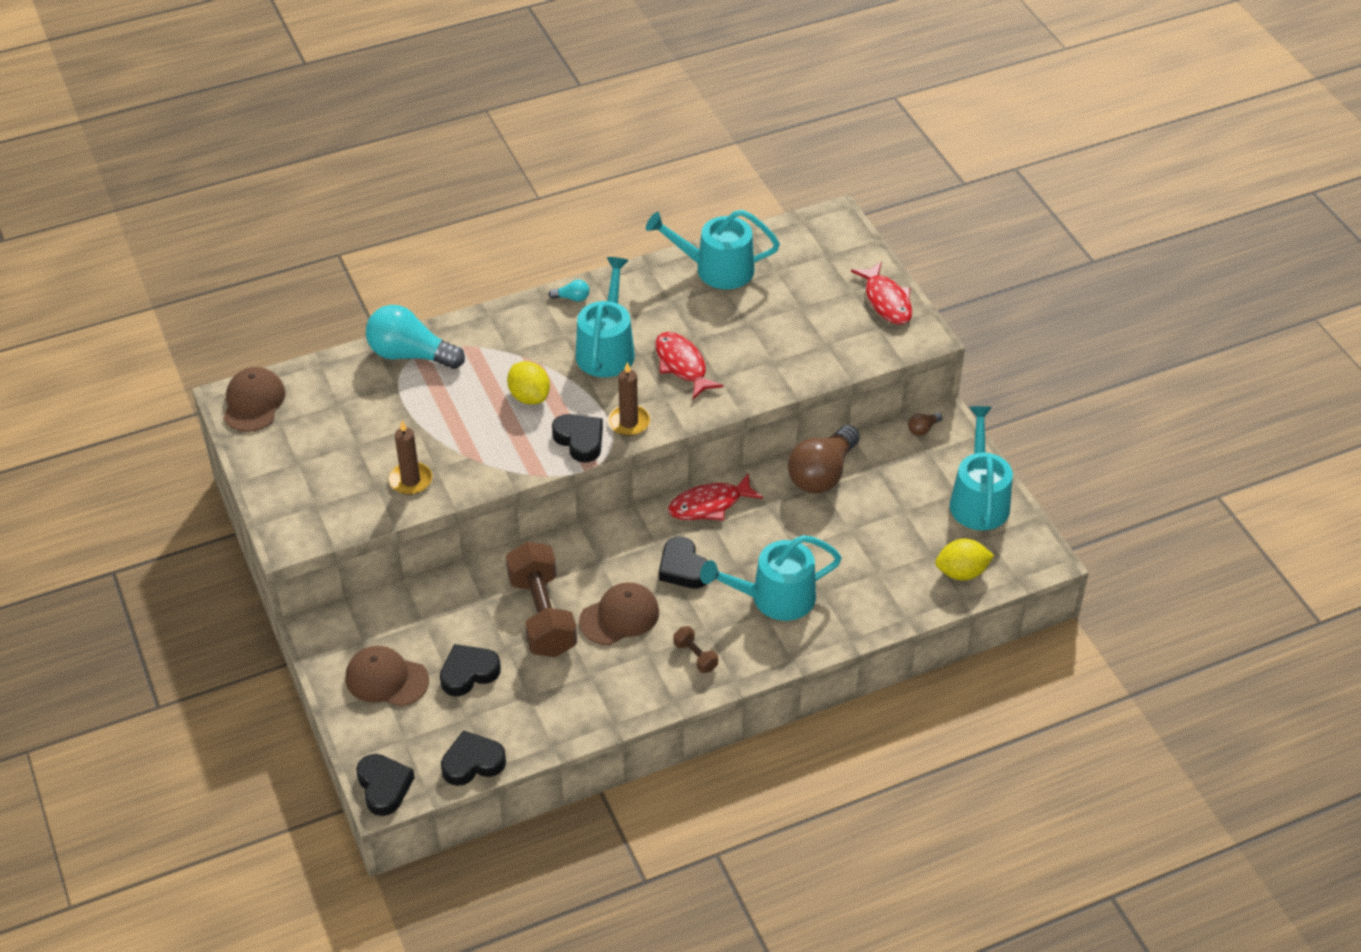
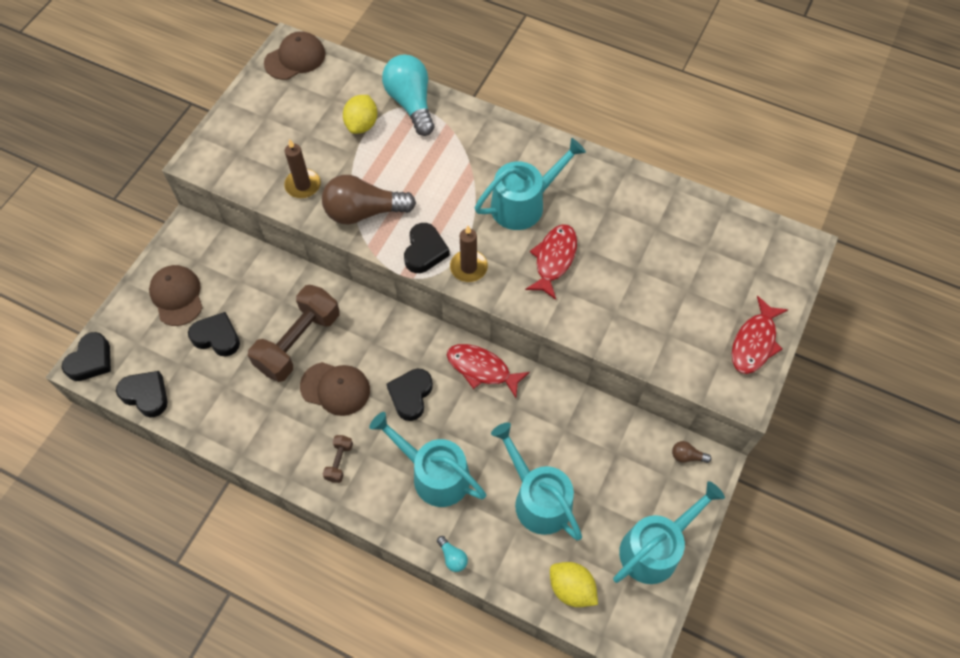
camera: 50 degrees right, 15 degrees up
(529, 396) = (437, 193): yellow lemon -> yellow lemon (362, 125)
(572, 298) = (551, 149): turquoise light bulb -> turquoise light bulb (452, 557)
(717, 269) = (668, 211): turquoise watering can -> turquoise watering can (538, 498)
(822, 474) = (577, 419): brown light bulb -> brown light bulb (364, 212)

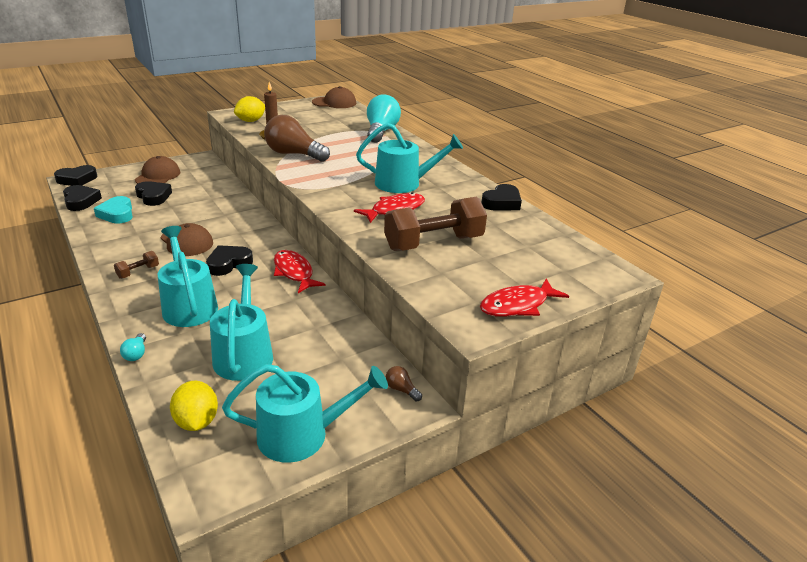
camera: 30 degrees right, 30 degrees down
(213, 391) = (117, 214): none -> turquoise heart
(298, 342) = (195, 215): brown dumbbell -> brown dumbbell (433, 243)
(362, 125) = (340, 129): yellow lemon -> yellow lemon (251, 121)
(425, 251) = (309, 178): black heart -> black heart (502, 202)
(468, 267) = (329, 193): brown candle -> none

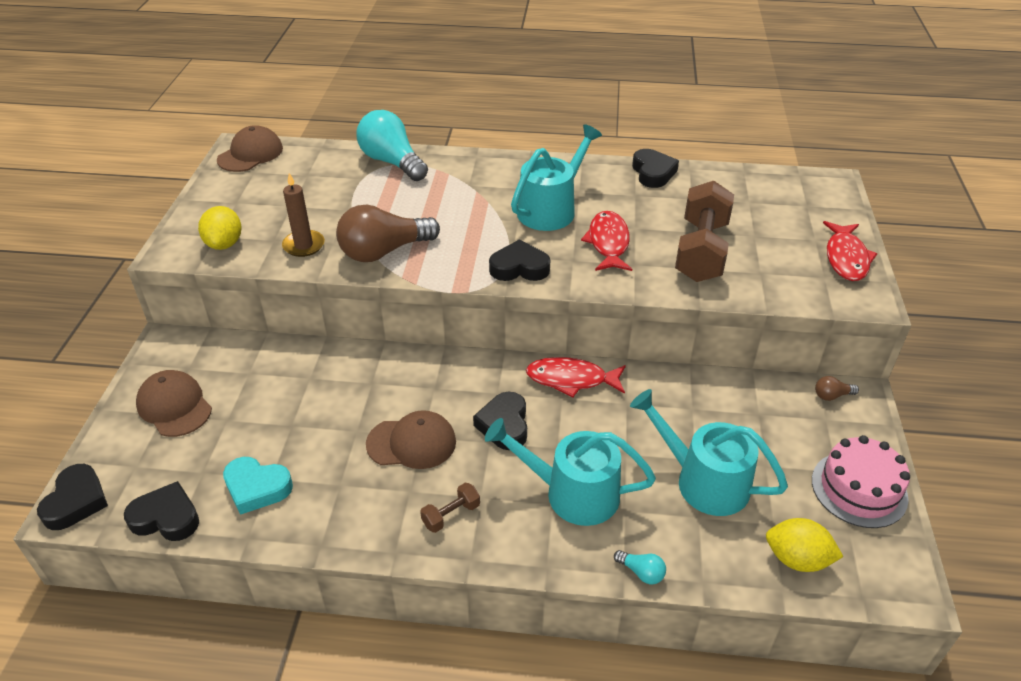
camera: 50 degrees left, 10 degrees up
(138, 272) = (451, 515): brown dumbbell -> brown dumbbell turned 60 degrees clockwise
(153, 196) = (241, 432): black heart -> black heart (519, 267)
(302, 435) = (859, 489): turquoise watering can -> pink cake

